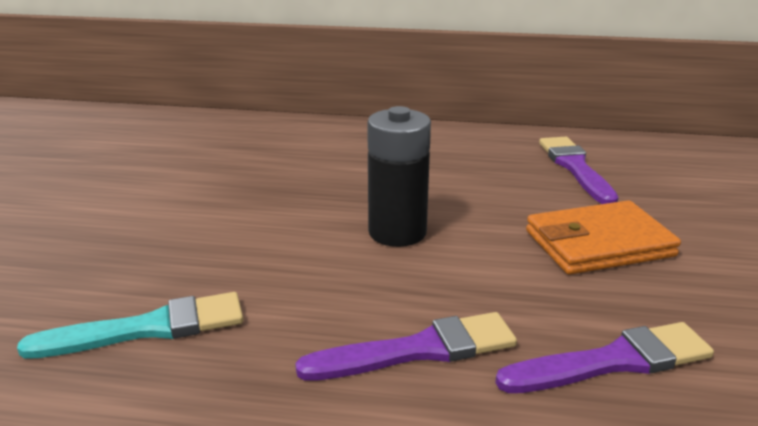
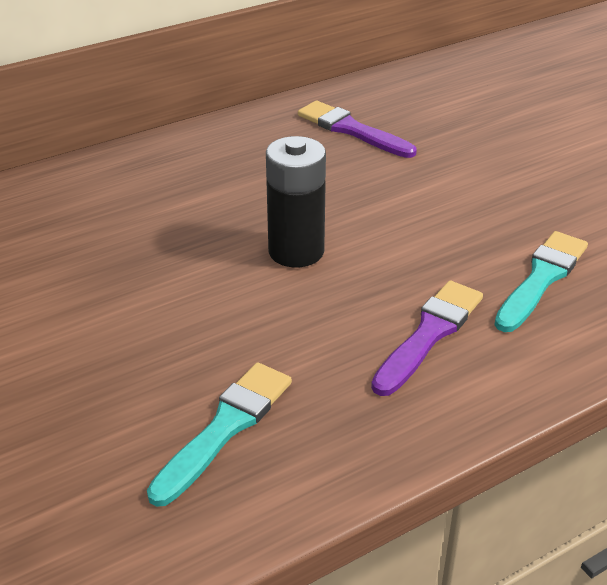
camera: 40 degrees left, 10 degrees up
(598, 244) = (442, 194): orange wallet -> none
(613, 361) = (541, 278): purple brush -> turquoise brush

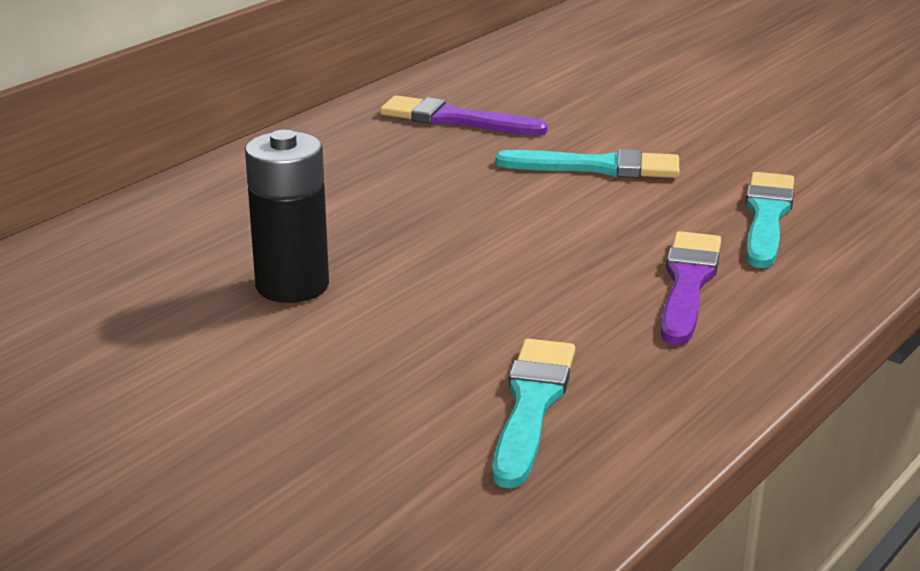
camera: 20 degrees left, 10 degrees down
(296, 251) = (482, 238): black battery -> black battery (292, 286)
(433, 198) = (597, 167): none -> turquoise brush

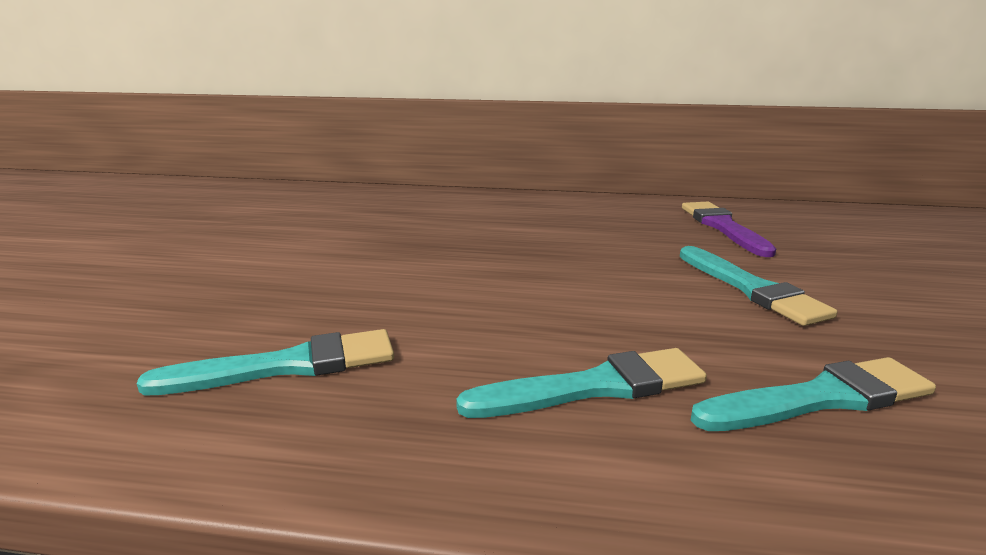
camera: 60 degrees right, 5 degrees down
(292, 286) = (410, 246): black battery -> none
(687, 284) = (594, 387): purple brush -> turquoise brush

